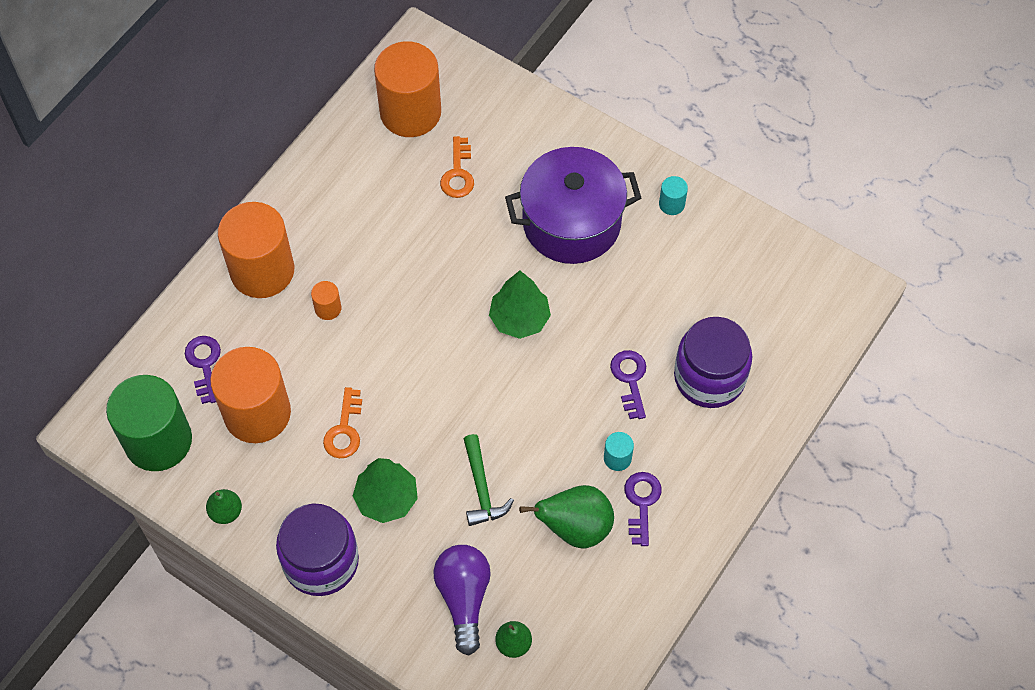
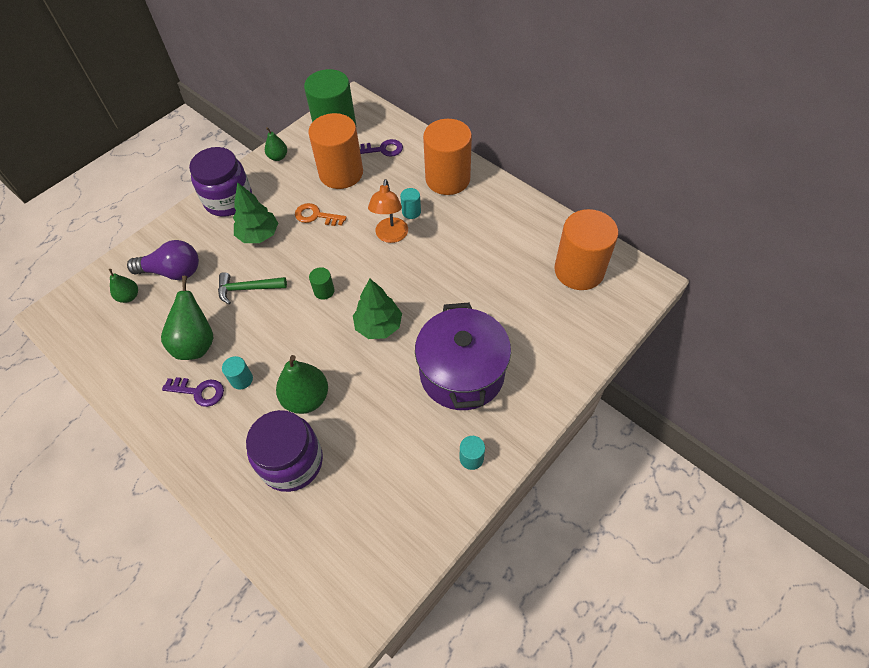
camera: 100 degrees right, 5 degrees down
(328, 308) = (411, 212): orange cylinder -> turquoise cylinder
(374, 327) = (391, 236): none -> orange lamp
(458, 173) = (518, 297): orange key -> none
(474, 392) = (324, 291): none -> green cylinder
(630, 379) = (306, 398): purple key -> green pear

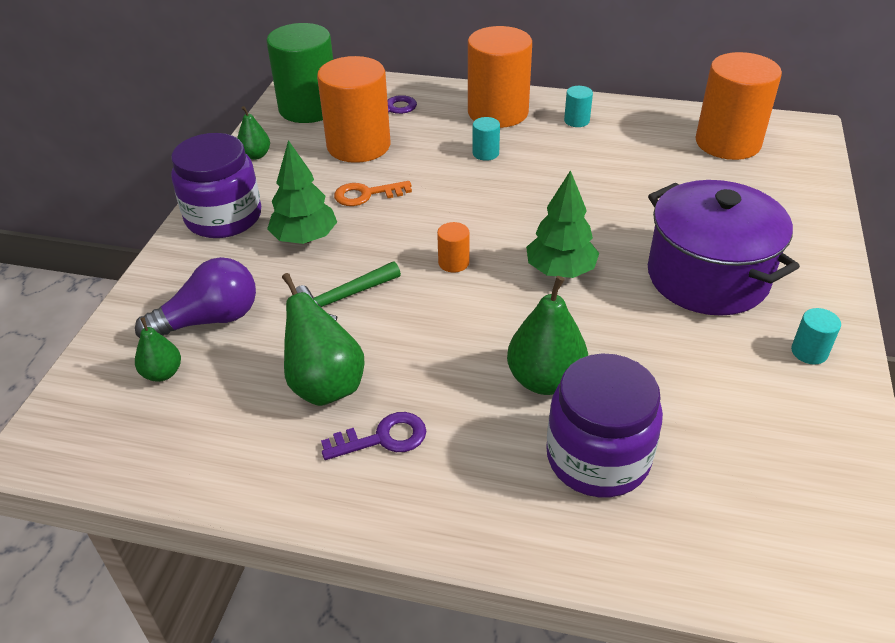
camera: 30 degrees left, 15 degrees down
(241, 379) = (433, 398): turquoise cylinder -> turquoise cylinder (576, 121)
(324, 291) = (453, 262): green cylinder -> orange cylinder
(391, 236) = (484, 182): orange lamp -> none

